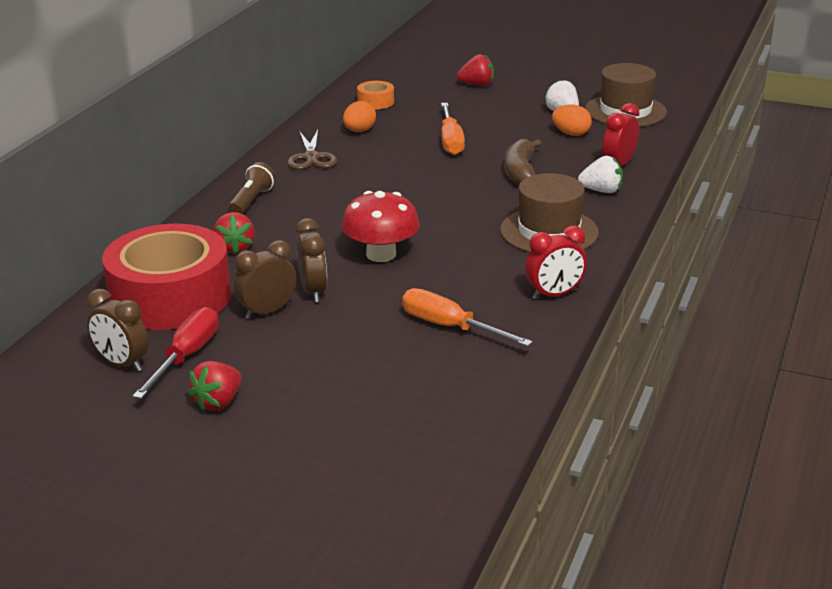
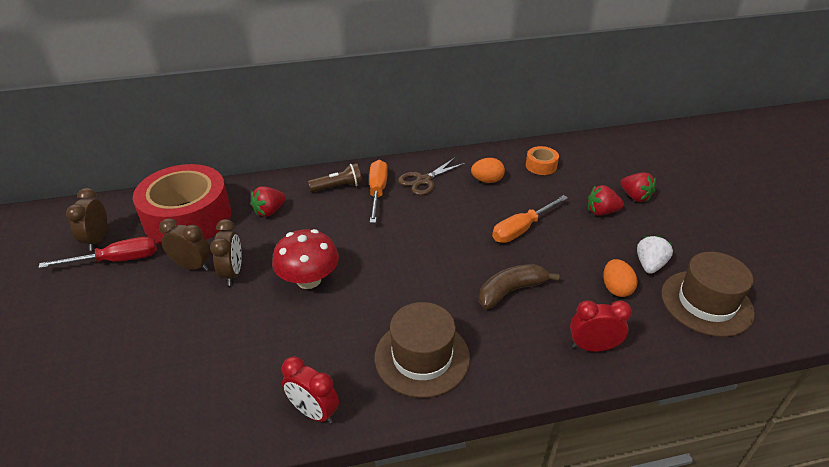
camera: 55 degrees right, 10 degrees up
(218, 402) = (65, 302): red strawberry -> red strawberry (601, 212)
(313, 291) = (232, 273): brown clock -> brown clock turned 45 degrees counterclockwise
(450, 327) = (221, 370): orange screwdriver -> orange screwdriver (377, 192)
(601, 191) = (529, 358): white strawberry -> none

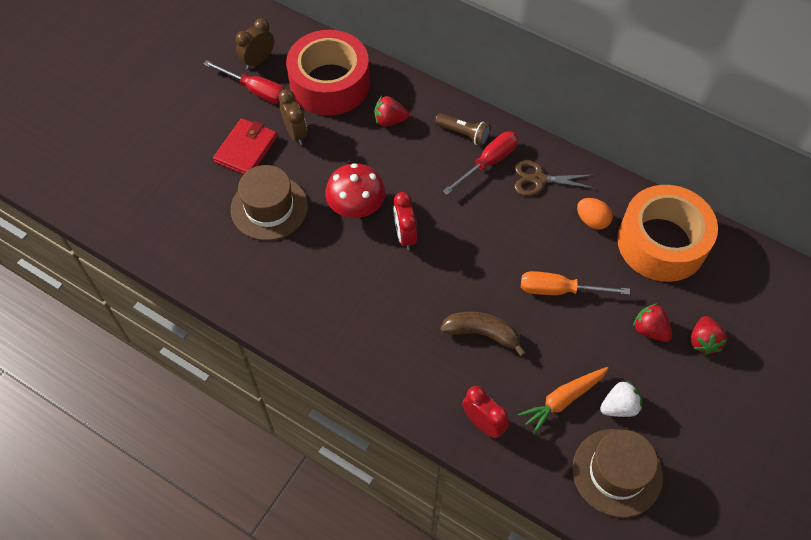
camera: 45 degrees right, 20 degrees up
(153, 306) = (246, 149): none -> red wallet
(232, 273) = (314, 160): brown clock -> none
(313, 412) = (265, 308): red clock -> red clock (405, 236)
(377, 192) = (488, 162): orange screwdriver -> red screwdriver
(422, 357) = (364, 329): brown hat -> brown hat (269, 208)
(541, 166) = (661, 242): orange tape -> orange tape, size x2.44
(616, 288) = (562, 400): orange egg -> orange carrot

